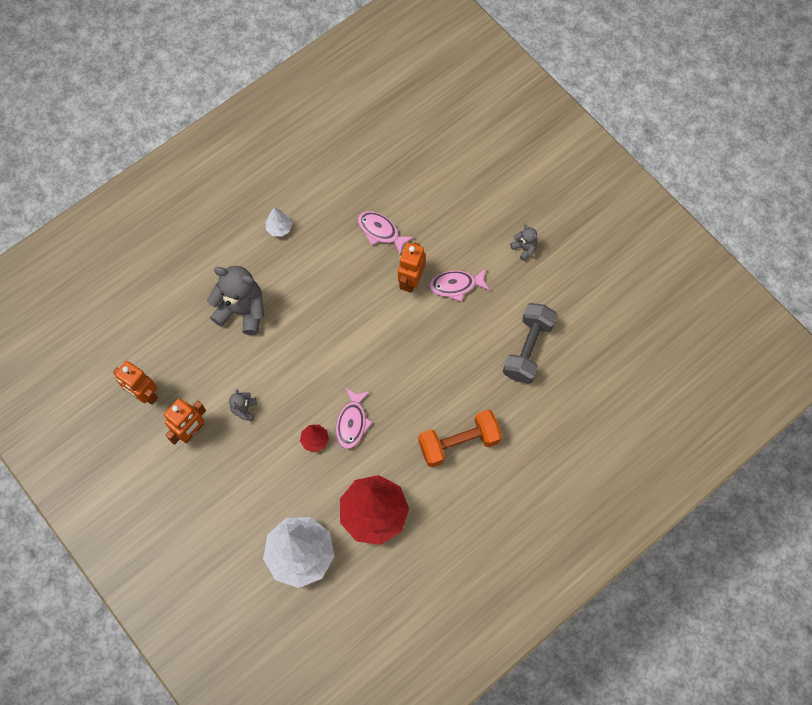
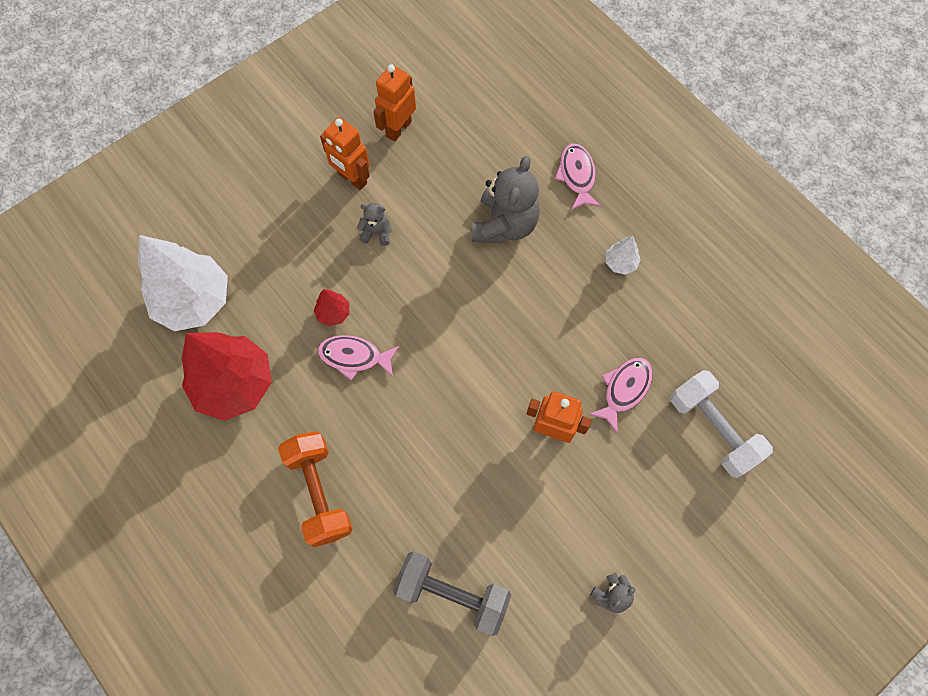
camera: 90 degrees right, 0 degrees up
(410, 176) = (713, 429): none -> white dumbbell
(456, 285) = (547, 492): pink fish -> pink fish (577, 176)

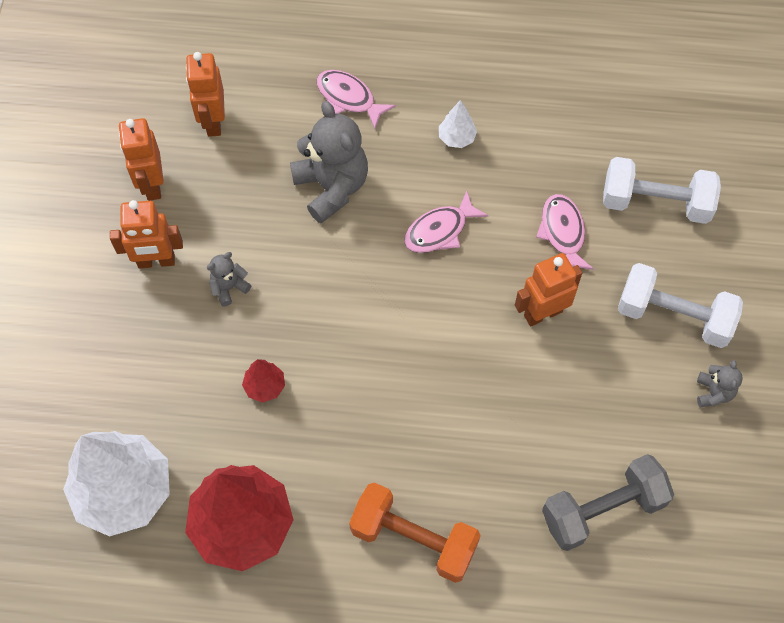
camera: 45 degrees left, 5 degrees down
(354, 357) = (322, 405): pink fish -> pink fish (440, 230)
(475, 119) = (213, 122): none -> orange robot
(640, 517) = (673, 316): none -> white dumbbell

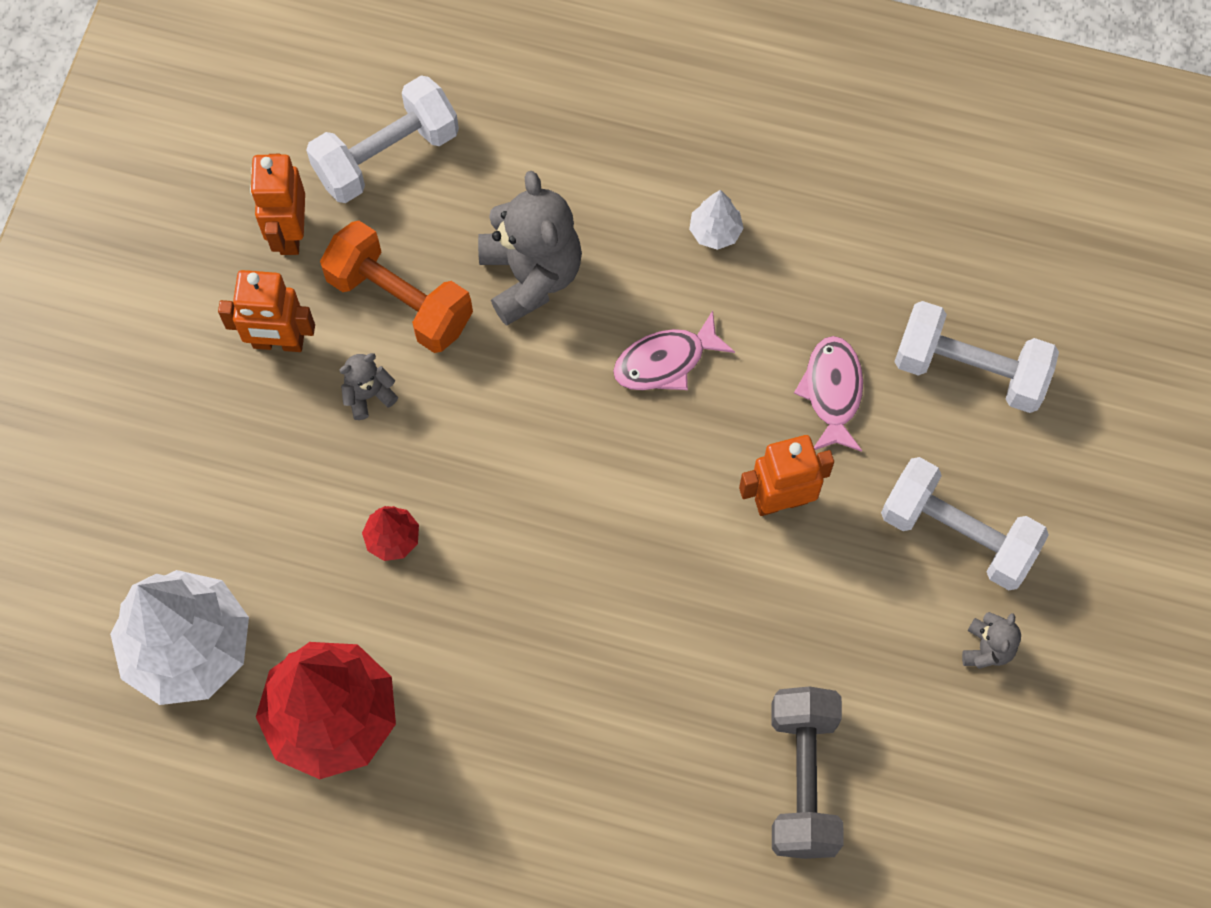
camera: 10 degrees right, 5 degrees up
(213, 122) = (386, 155): orange robot -> white dumbbell
(349, 98) = (578, 150): pink fish -> none
(413, 539) = (549, 774): orange dumbbell -> orange dumbbell (399, 301)
(602, 510) = (803, 779): grey dumbbell -> grey dumbbell turned 75 degrees counterclockwise

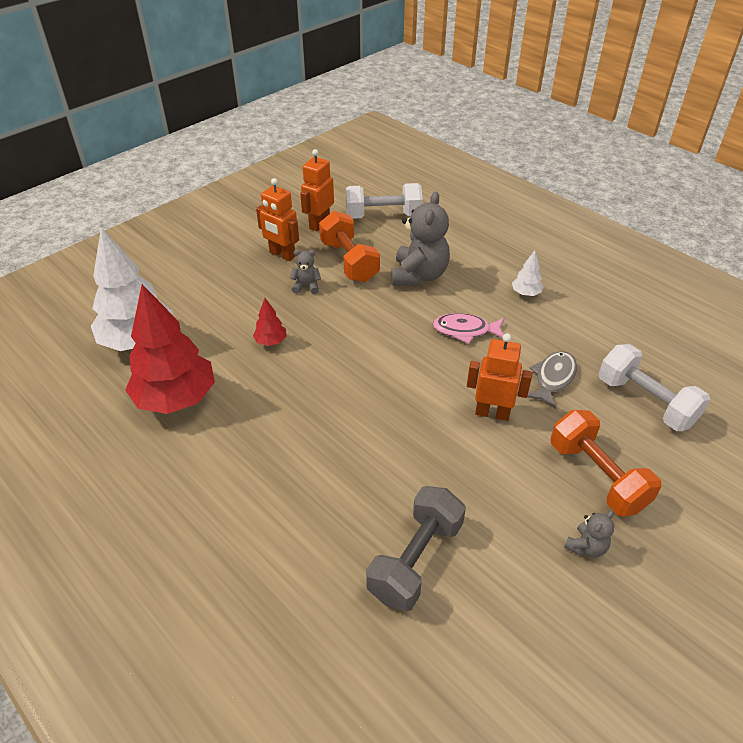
camera: 30 degrees right, 25 degrees down
(832, 392) = (553, 378): pink fish -> grey fish
(957, 534) = (597, 476): white dumbbell -> orange dumbbell

